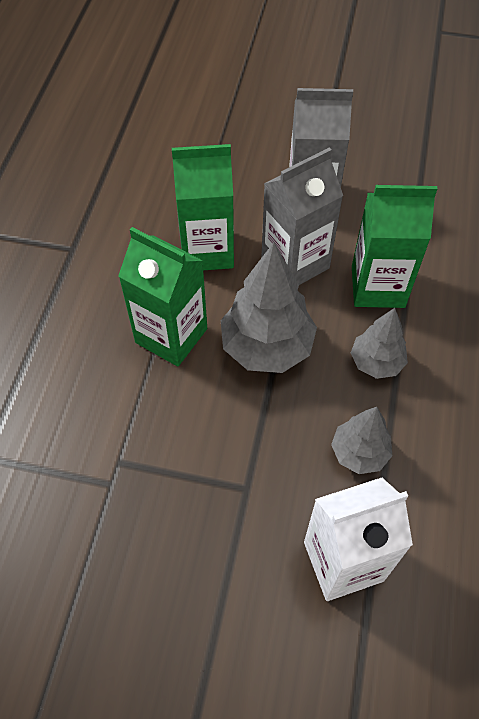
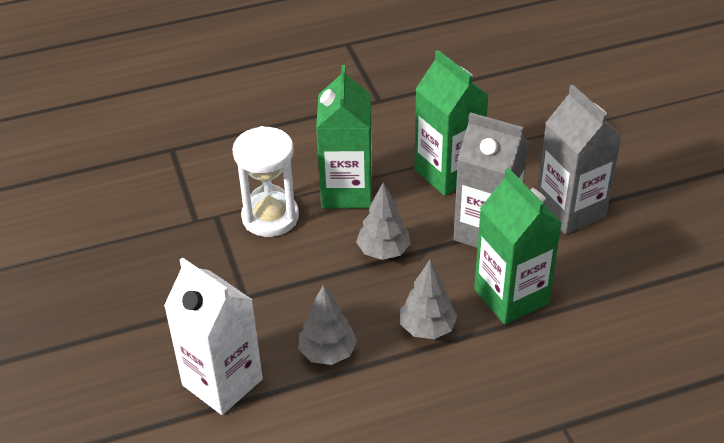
camera: 60 degrees right, 15 degrees down
(157, 415) = (270, 217): none -> white hourglass
(267, 347) = (383, 251): grey tree -> grey tree, size x0.59

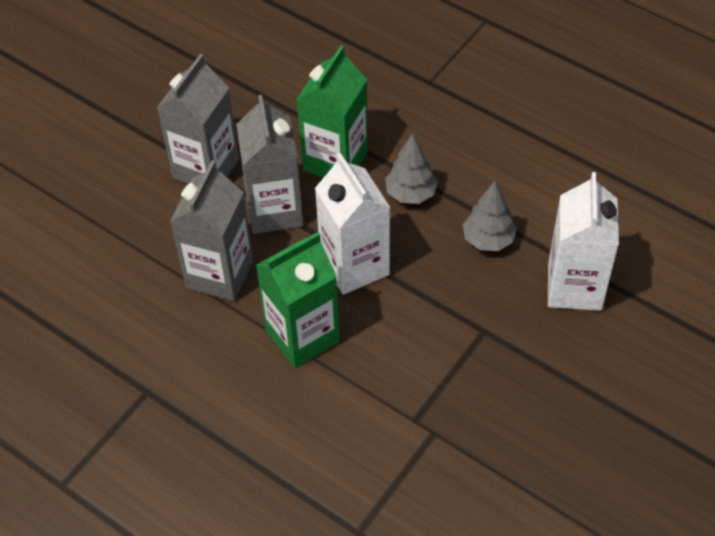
camera: 125 degrees left, 10 degrees up
(270, 217) = (382, 374): white hourglass -> none
(383, 251) = (354, 266): grey tree -> white carton
(448, 173) = (219, 274): green carton -> grey carton

